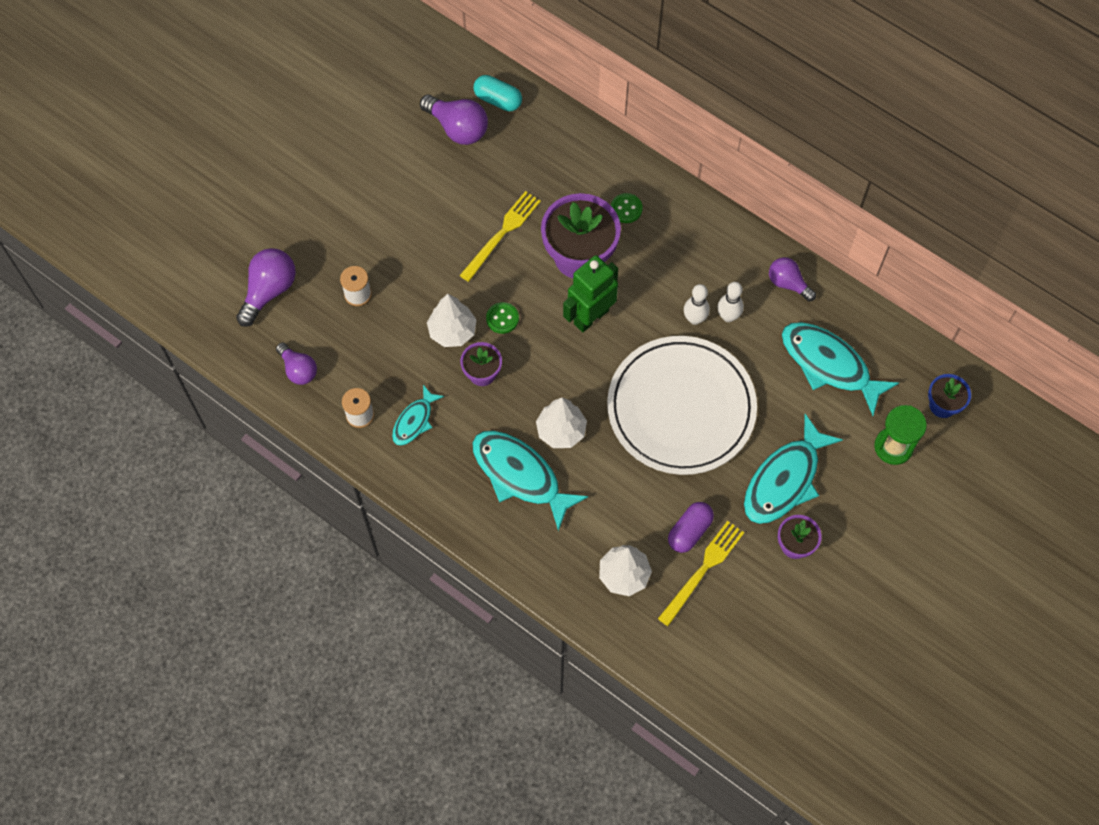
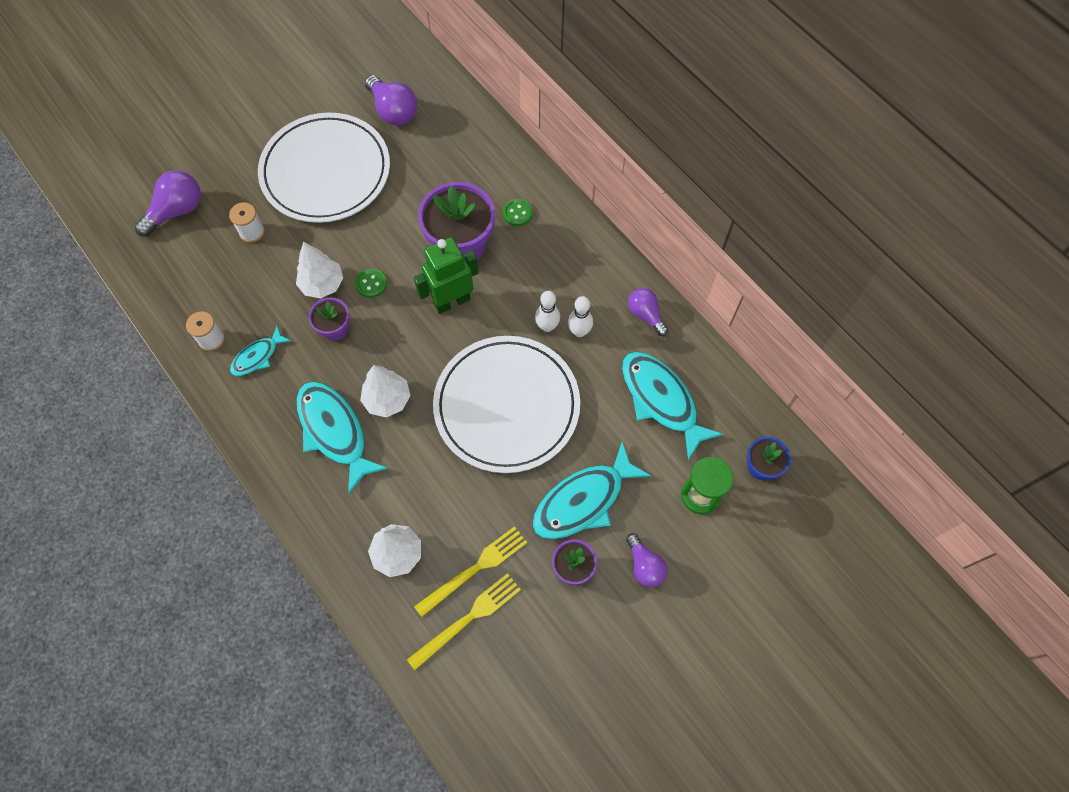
camera: 15 degrees right, 0 degrees up
(298, 369) = (174, 285): purple light bulb -> purple light bulb (644, 566)
(411, 211) = (326, 171): none -> white plate
(498, 100) = (437, 95): turquoise capsule -> none
(502, 234) = (398, 209): yellow fork -> yellow fork (468, 619)
(689, 531) = (475, 527): purple capsule -> none

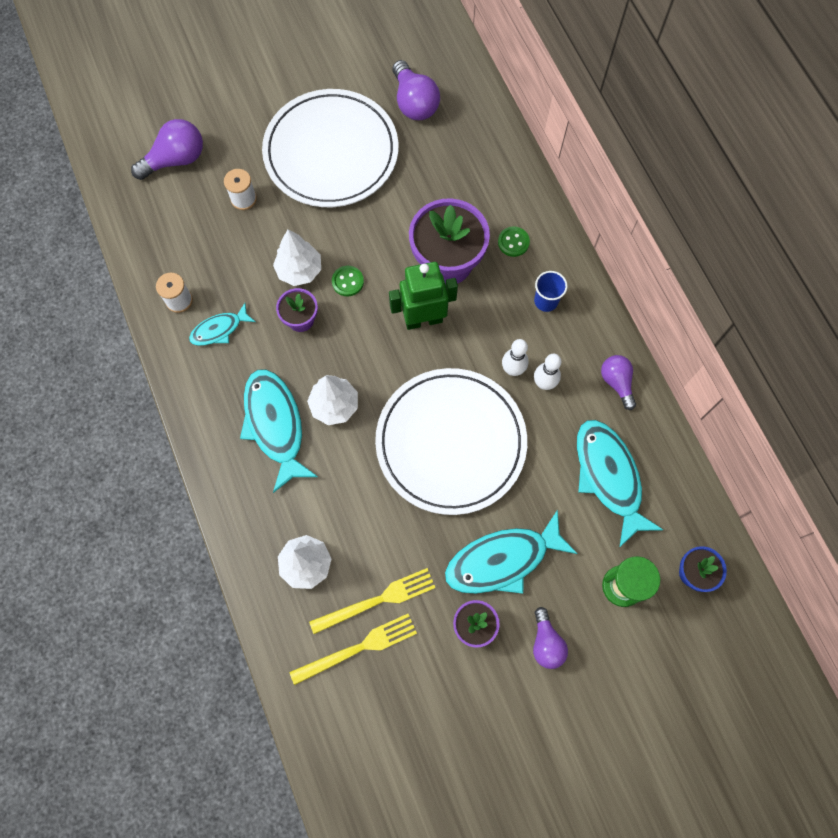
camera: 15 degrees right, 5 degrees up
(561, 258) = (546, 301): none -> blue cup

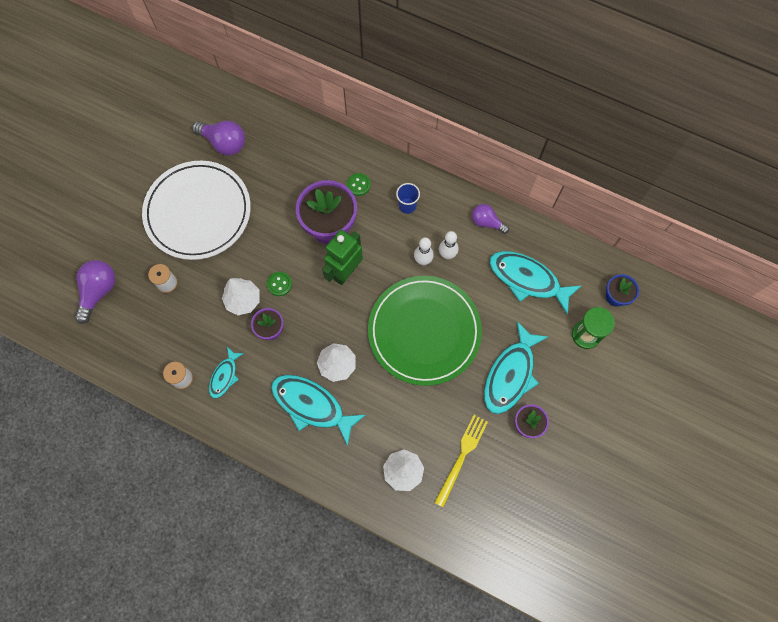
camera: 40 degrees left, 0 degrees up
(358, 648) = (475, 493): yellow fork -> none
(451, 442) = (424, 331): white plate -> green plate
(546, 643) = (573, 400): purple light bulb -> none

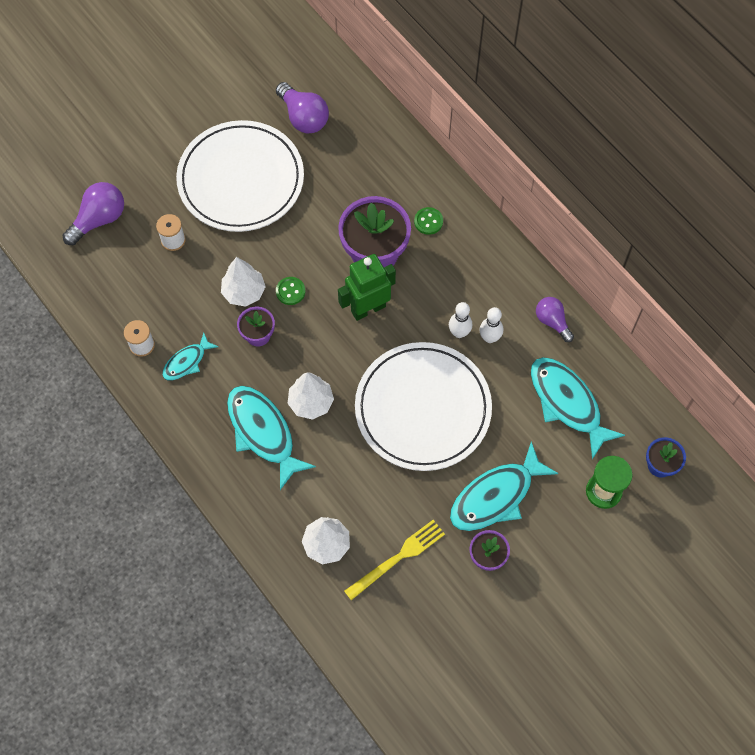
camera: 25 degrees right, 5 degrees down
(407, 206) = (471, 266): blue cup -> none
(424, 331) = (423, 408): green plate -> white plate

